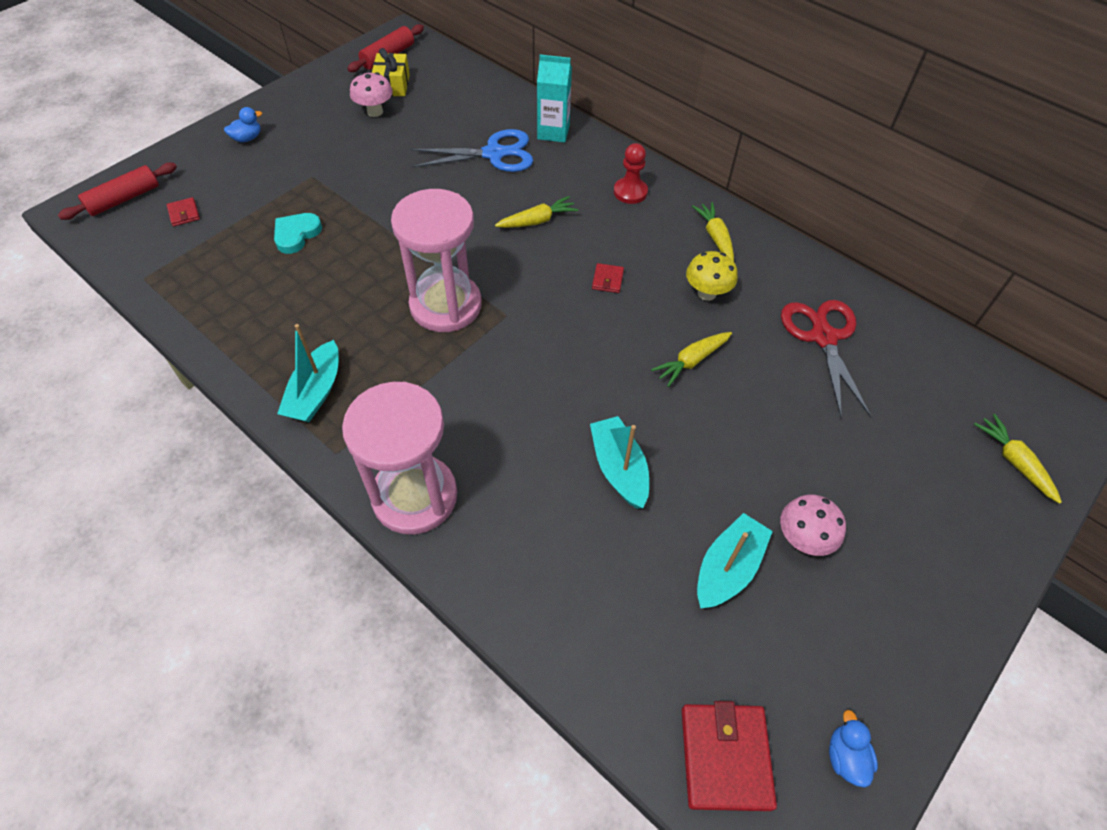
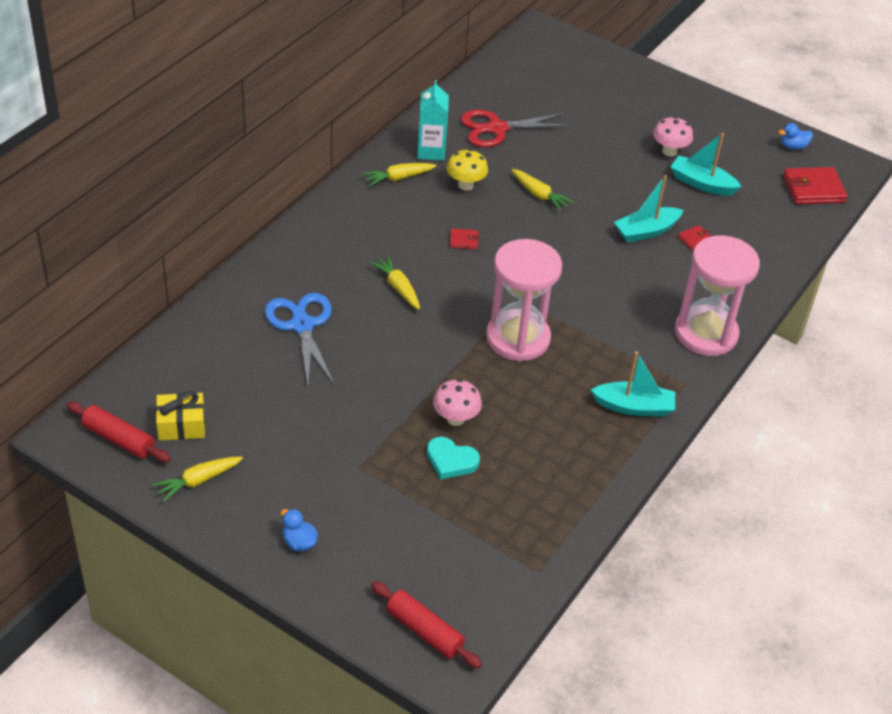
camera: 100 degrees left, 10 degrees down
(184, 213) = (438, 565): red wallet -> red wallet (695, 239)
(375, 112) = (236, 433): pink mushroom -> pink mushroom (455, 419)
(553, 132) = (260, 284): turquoise carton -> turquoise carton (431, 151)
(630, 192) = (347, 228): red pawn -> none
(1014, 461) = (581, 61): yellow carrot -> yellow carrot (198, 481)

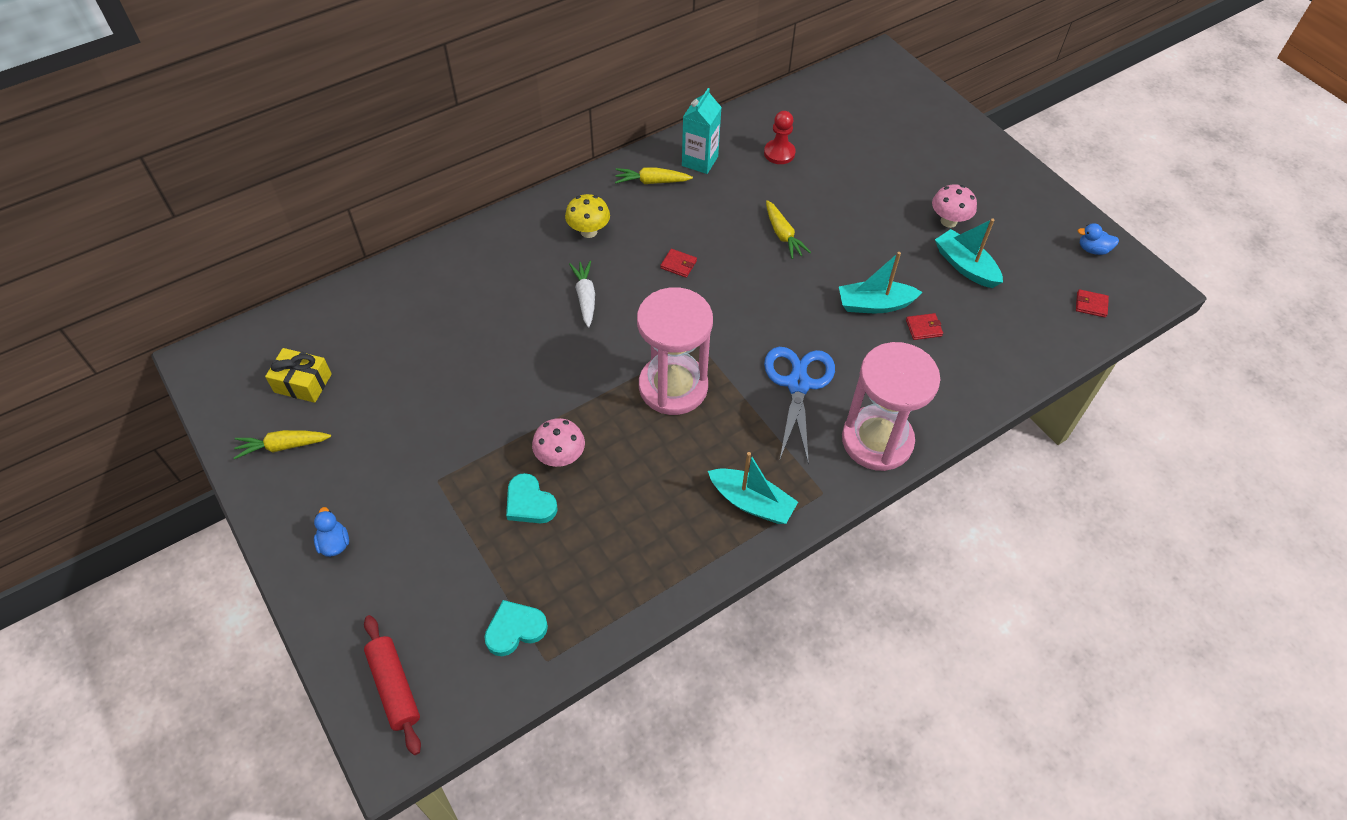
camera: 25 degrees right, 10 degrees up
(119, 439) = (241, 380): red rolling pin -> none
(302, 325) = (471, 312): blue scissors -> blue scissors (798, 384)
(398, 287) = (585, 297): yellow carrot -> white carrot
(465, 185) = (714, 205): yellow mushroom -> yellow mushroom (588, 231)
(497, 129) = (779, 153): red scissors -> red pawn
(499, 557) = (515, 629): none -> turquoise heart
(813, 189) = (1091, 305): red wallet -> red wallet, size x0.50

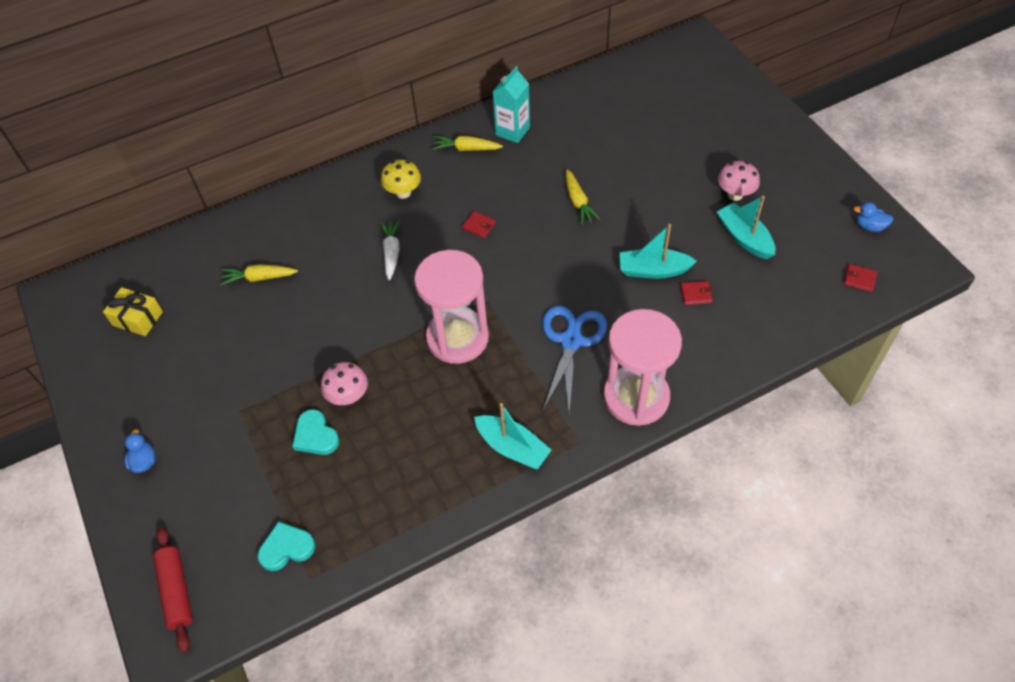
camera: 10 degrees right, 0 degrees up
(283, 446) = (113, 373): yellow carrot -> yellow carrot (259, 278)
(779, 153) = (586, 126): red pawn -> none

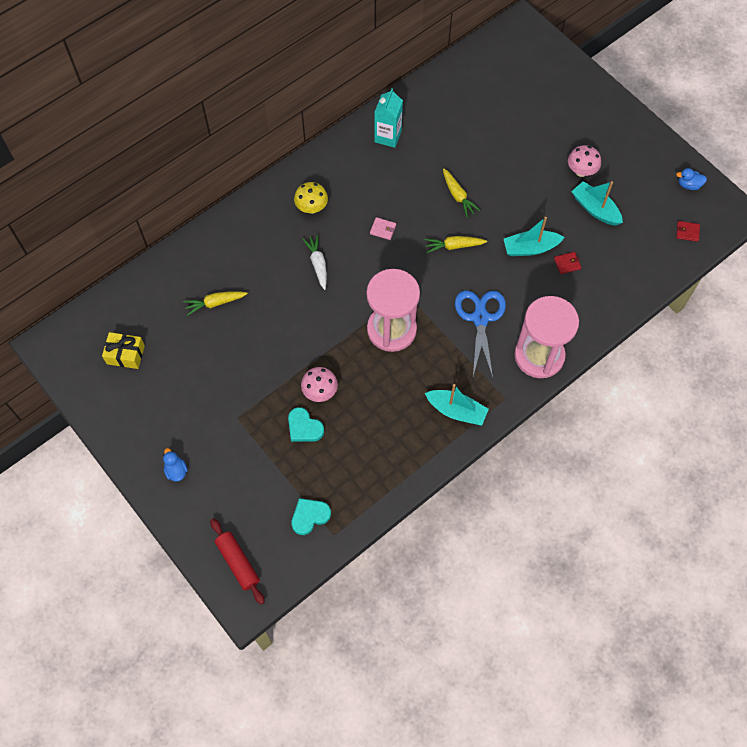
camera: 15 degrees left, 10 degrees up
(466, 149) = (353, 159): yellow carrot -> yellow carrot (454, 246)
(479, 226) = (383, 229): red wallet -> pink wallet

